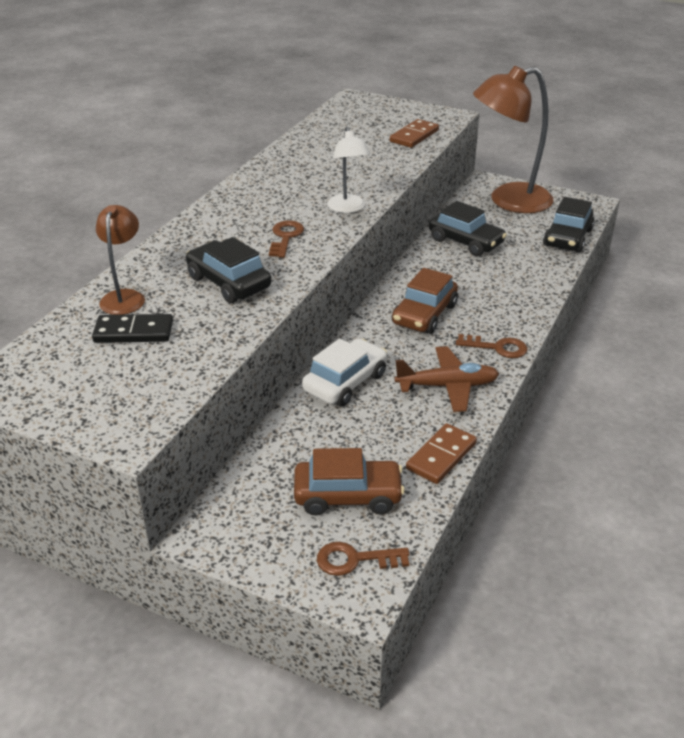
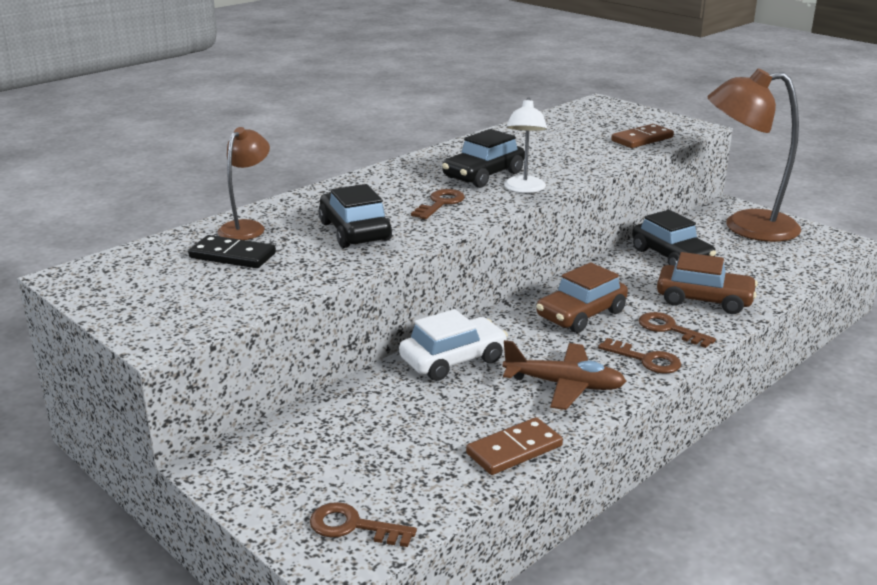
camera: 20 degrees right, 10 degrees down
(348, 496) = (386, 464): brown car -> brown car (704, 300)
(500, 314) = (669, 329): none -> brown key
(567, 238) = (797, 271): black car -> black car (483, 175)

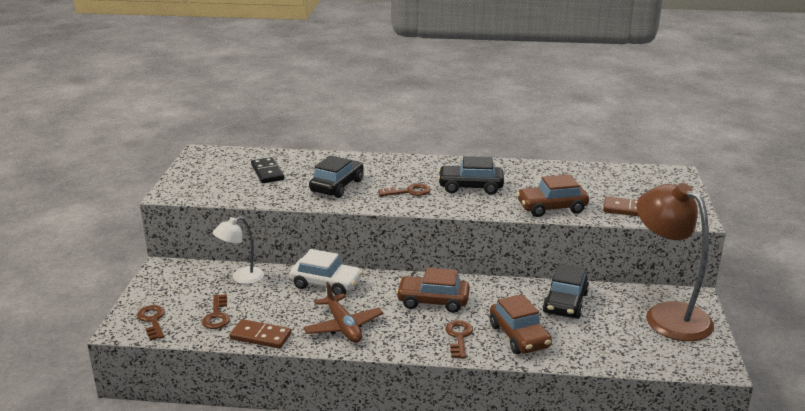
camera: 50 degrees right, 0 degrees up
(247, 227) = (302, 161): brown lamp -> none
(524, 189) = (470, 205): white lamp -> white lamp (241, 278)
(589, 162) = (551, 208): none -> brown car
(646, 359) = (408, 342): brown key -> brown key (217, 315)

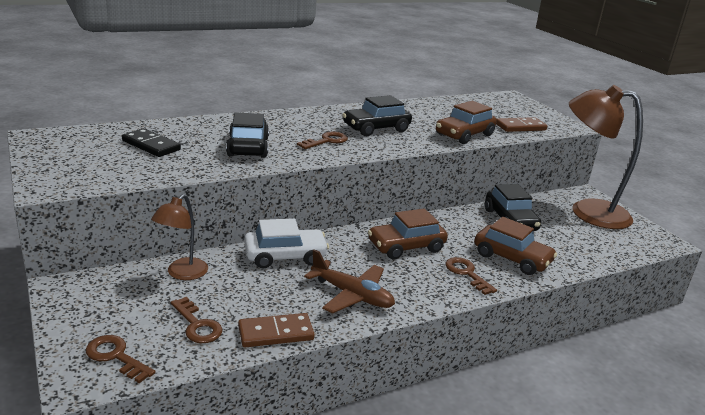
camera: 35 degrees left, 0 degrees up
(241, 278) = (182, 274): white lamp -> brown lamp

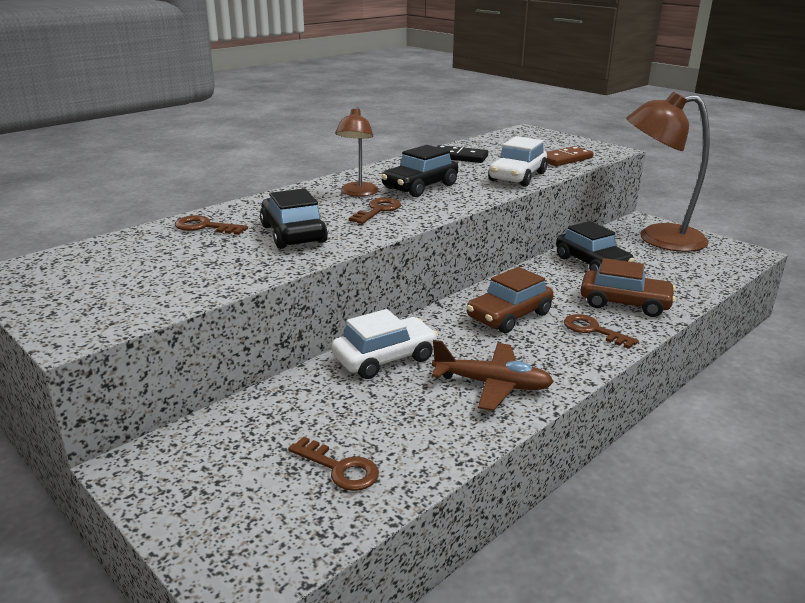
camera: 15 degrees left, 0 degrees up
(116, 357) = (264, 538): brown key -> brown key (205, 227)
(151, 145) = (170, 255): black domino -> black domino (459, 157)
(182, 274) = (275, 409): brown lamp -> brown lamp (357, 193)
(276, 333) = (440, 452): brown domino -> none
(464, 135) = (517, 177): brown car -> white car

